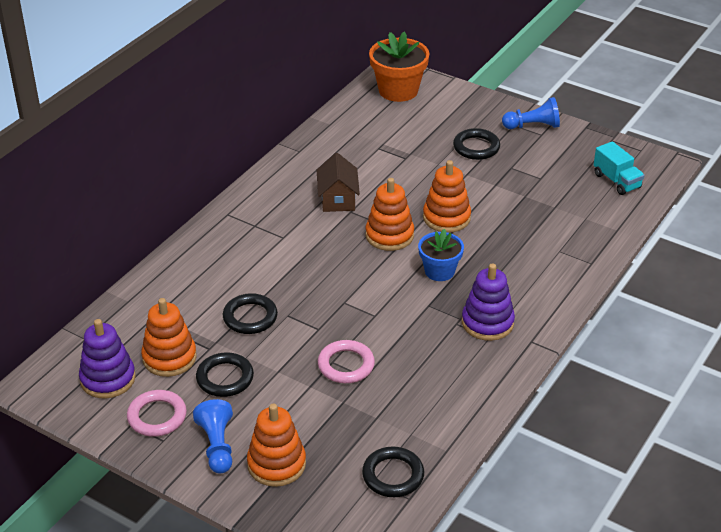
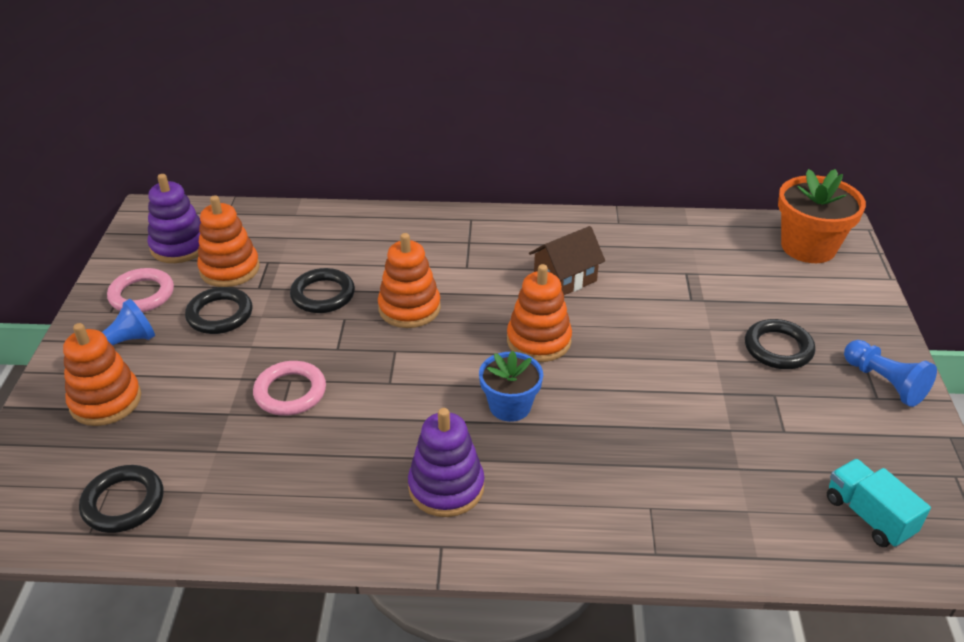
camera: 60 degrees right, 0 degrees up
(446, 218) = (615, 374): orange stacking toy -> orange stacking toy (409, 308)
(617, 181) = (868, 516): turquoise truck -> turquoise truck turned 120 degrees clockwise

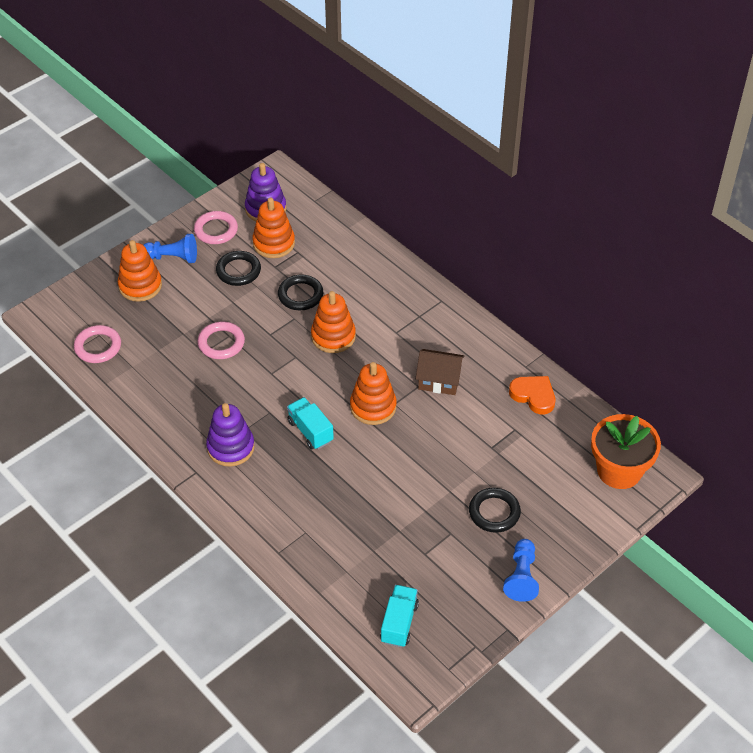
camera: 45 degrees right, 10 degrees up
(123, 502) = (98, 347): black ring -> pink ring
(510, 406) = (310, 431): blue flower pot -> turquoise truck
(659, 239) = (533, 396): none -> orange heart

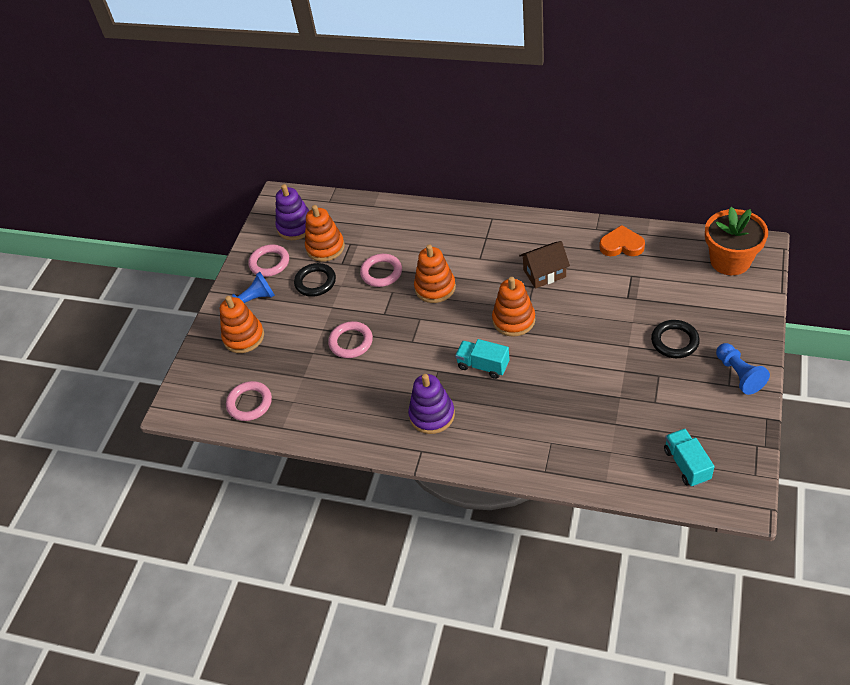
camera: 25 degrees left, 0 degrees up
(300, 295) = (381, 272): black ring -> pink ring

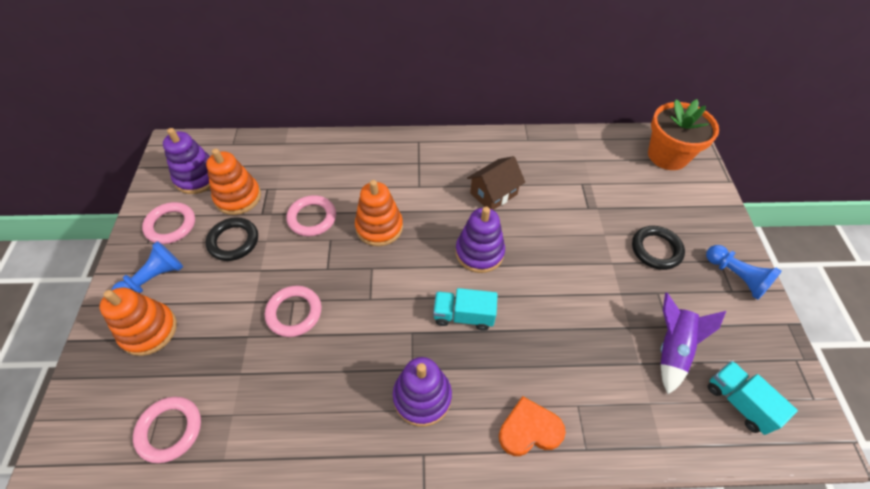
camera: 25 degrees left, 5 degrees up
(513, 320) = (479, 252): orange stacking toy -> purple stacking toy
(621, 245) = (559, 153): orange heart -> orange heart (529, 430)
(649, 418) = (672, 348): none -> purple rocket

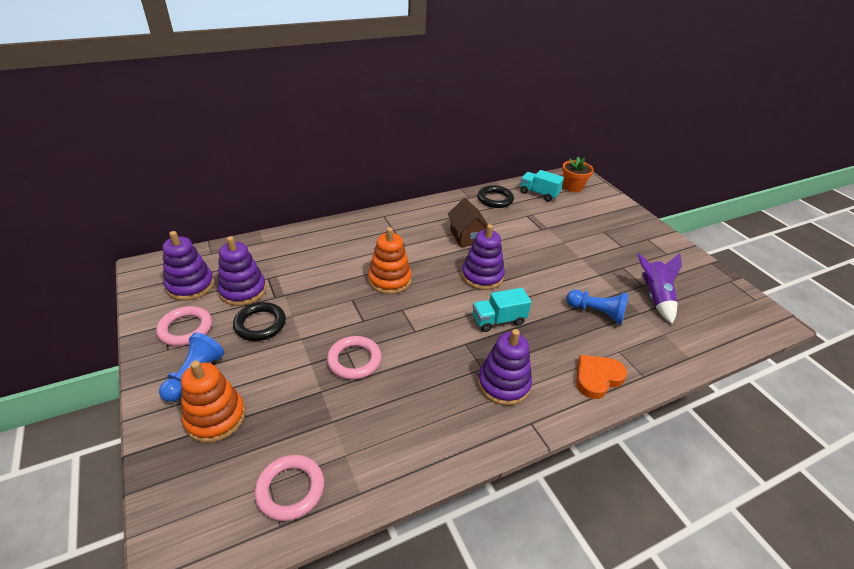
camera: 25 degrees left, 15 degrees down
(238, 197) = (243, 291): orange stacking toy -> purple stacking toy
(312, 218) = (325, 288): pink ring -> none
(493, 194) = (467, 236): brown house -> brown house turned 45 degrees counterclockwise
(656, 250) = (604, 242): black ring -> black ring (495, 199)
(667, 155) = (572, 187): orange flower pot -> orange flower pot, size x0.64
(736, 277) = (663, 245): blue pawn -> blue pawn (597, 313)
(738, 402) = (715, 315): turquoise truck -> turquoise truck (538, 194)

